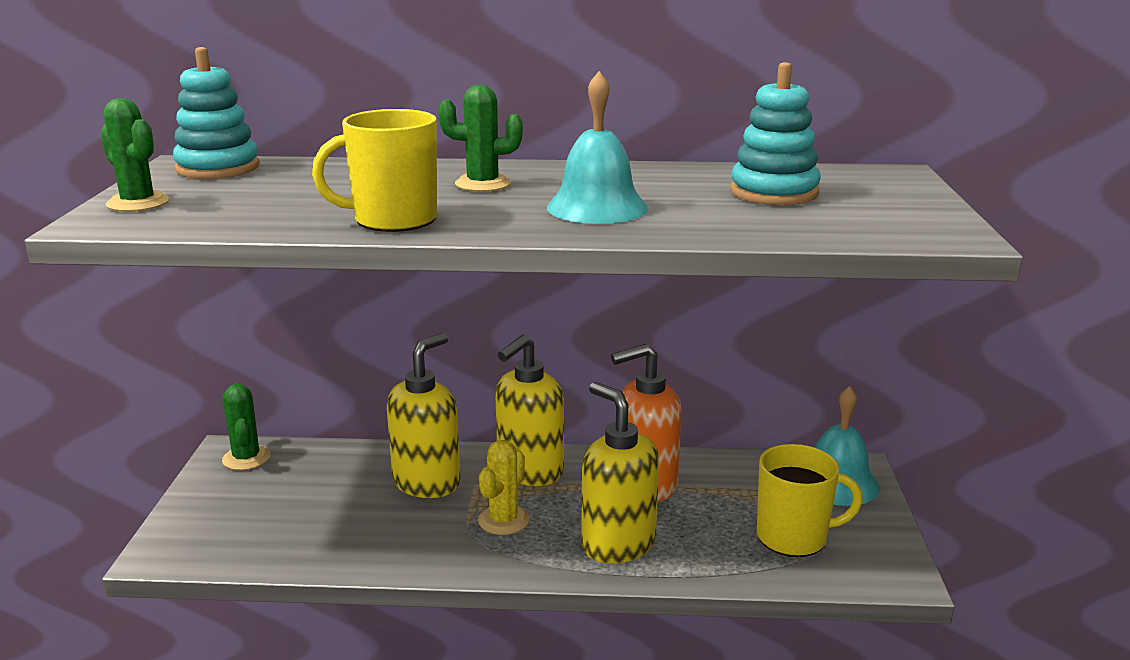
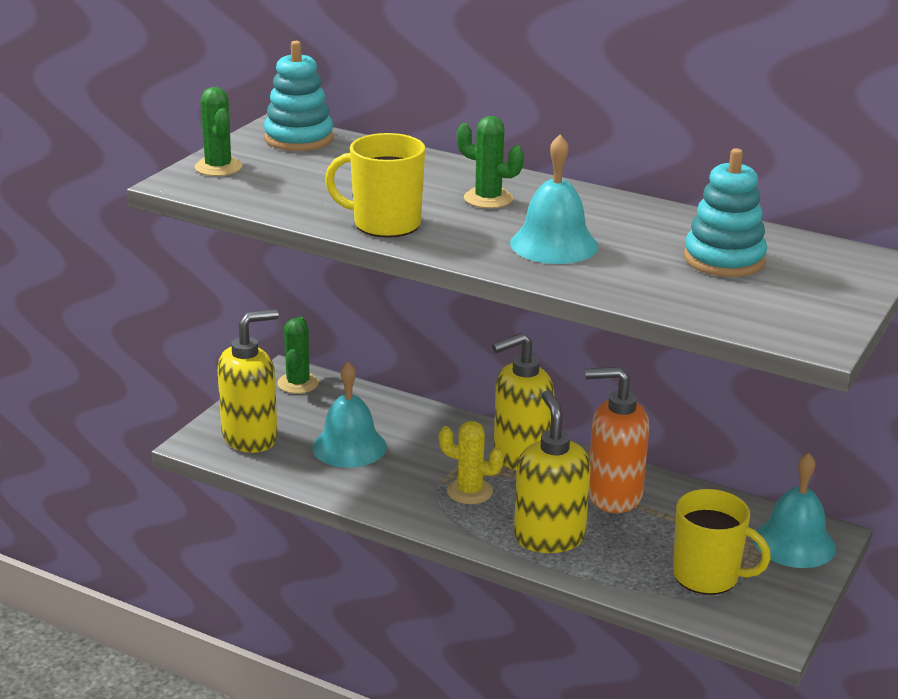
camera: 25 degrees right, 5 degrees up
(343, 509) = (349, 447): none -> turquoise bell
(427, 482) = (428, 443): yellow soap dispenser -> yellow soap dispenser (250, 437)
(503, 520) = (470, 491): yellow cactus -> yellow cactus turned 60 degrees clockwise

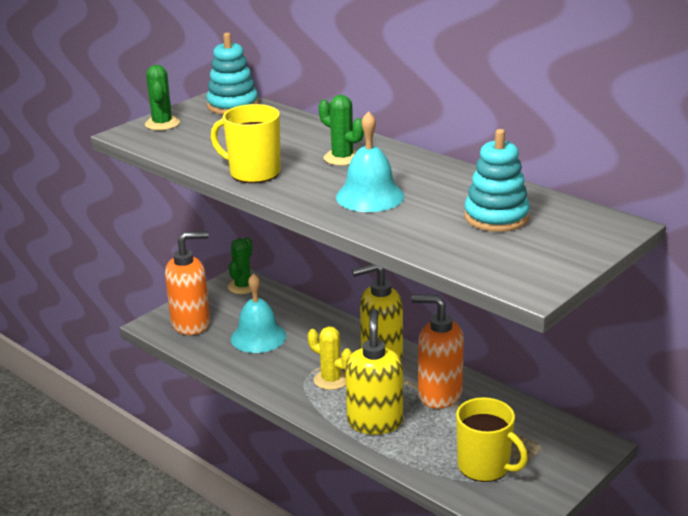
camera: 15 degrees right, 0 degrees up
(250, 437) = (191, 324): yellow soap dispenser -> orange soap dispenser
(794, 543) = (567, 448): turquoise bell -> none

